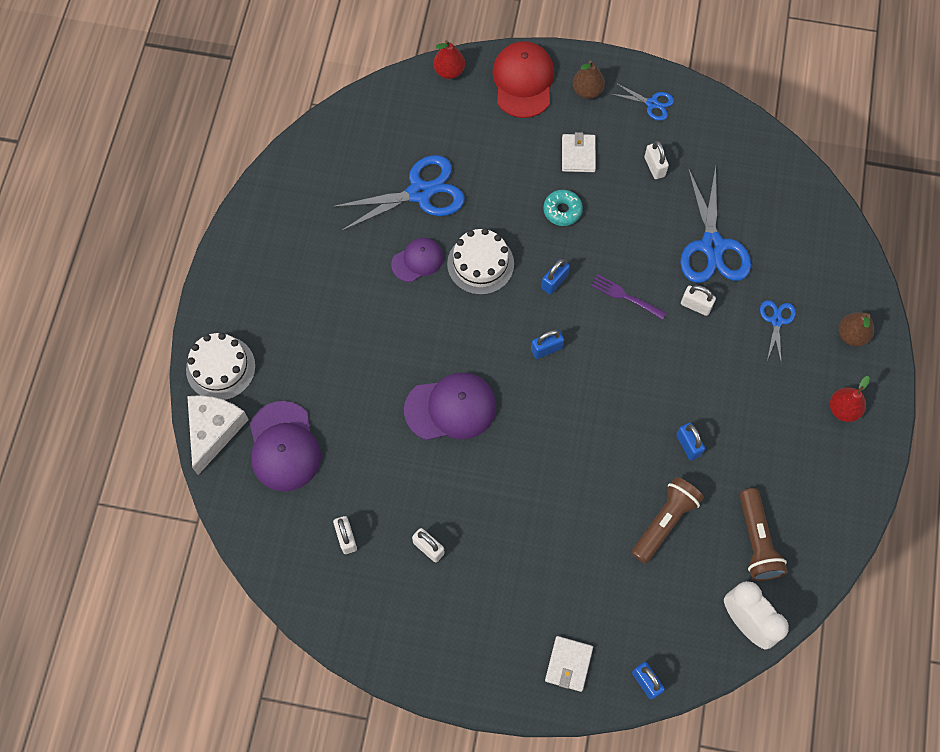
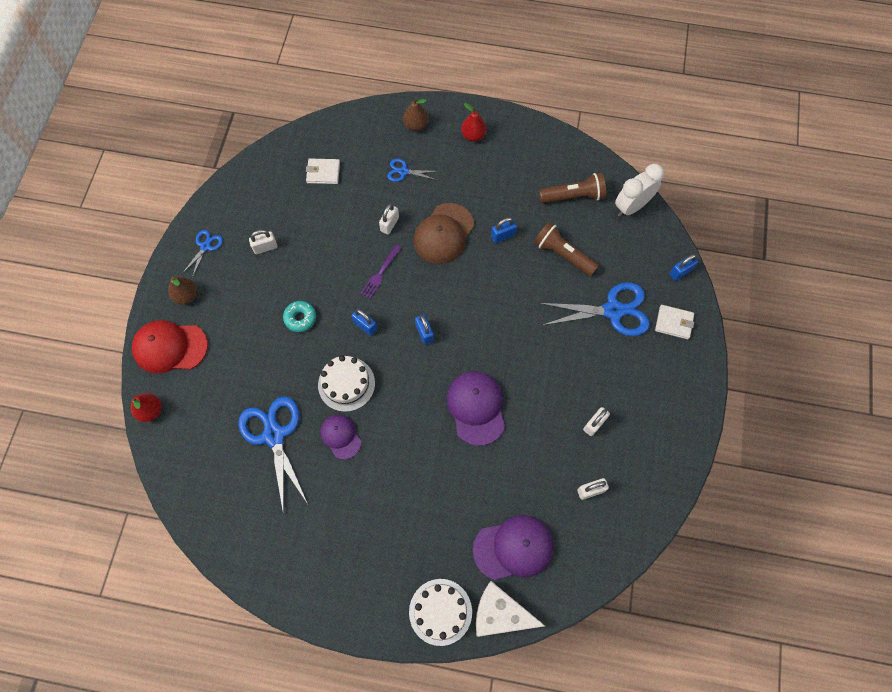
camera: 90 degrees left, 0 degrees up
(578, 154) = (248, 304): white wallet -> white wallet (323, 172)
(686, 371) = (443, 234): none -> brown cap
(712, 246) = (339, 210): blue scissors -> blue scissors (613, 310)

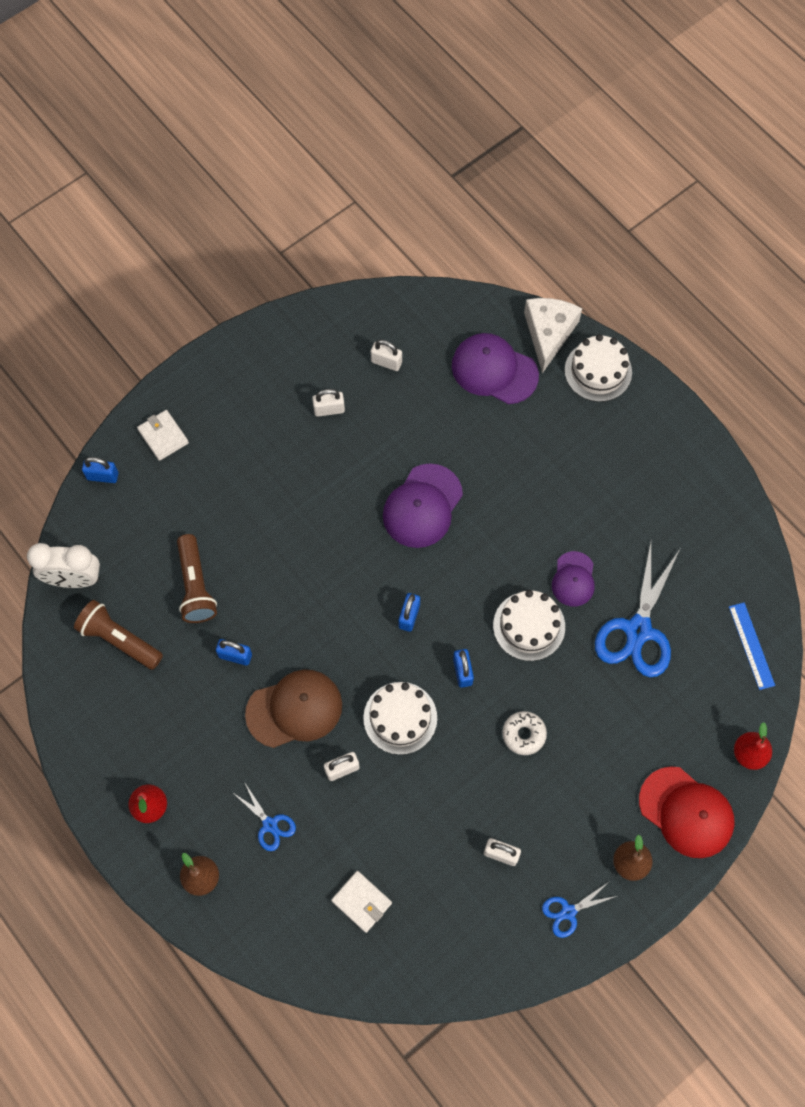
camera: 140 degrees left, 0 degrees up
(191, 483) = (751, 645): none -> blue ruler
(300, 318) = (523, 734): turquoise donut -> white donut
(380, 273) = (400, 718): purple fork -> white cake
(500, 613) = (548, 333): white cheese -> white cheese turned 135 degrees counterclockwise
(613, 310) = (206, 492): blue scissors -> none

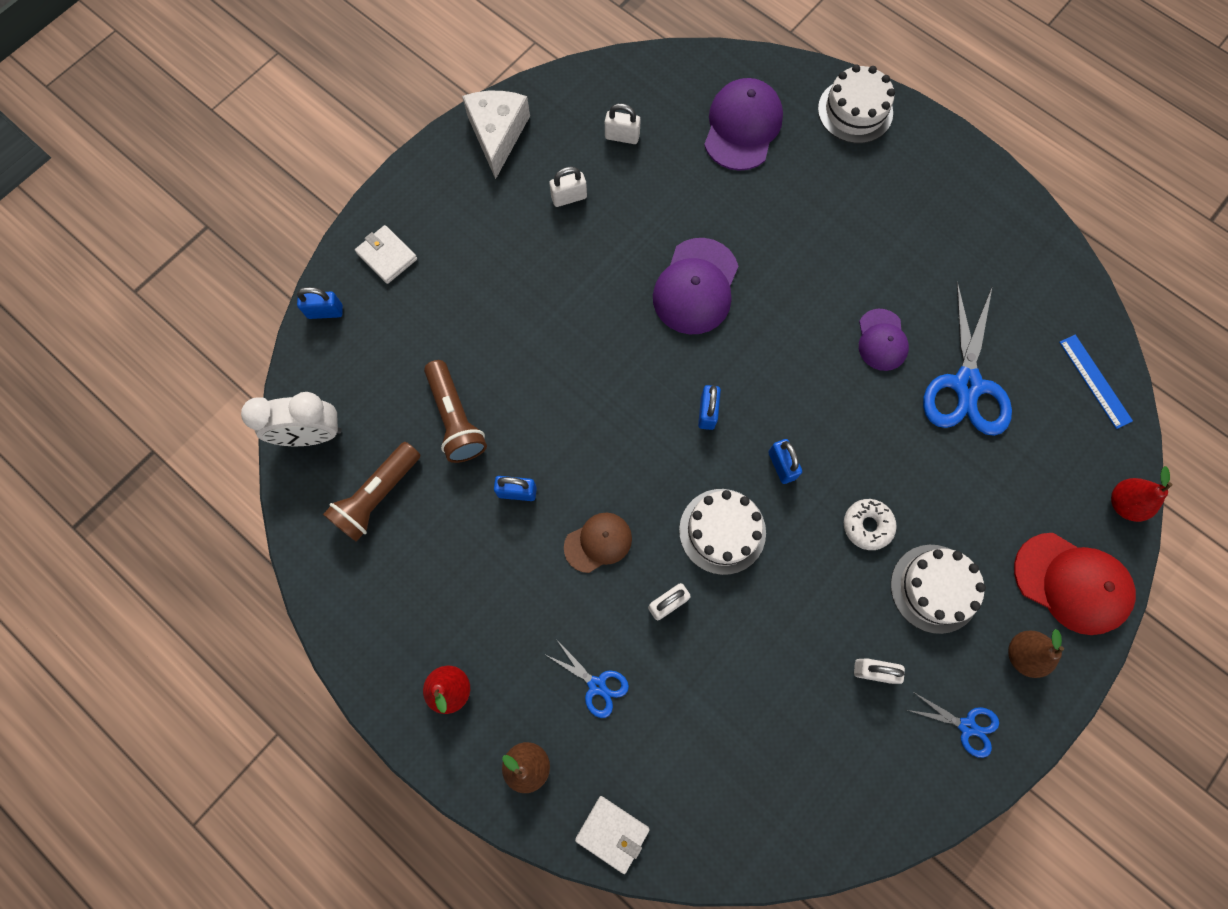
camera: 10 degrees left, 5 degrees up
(119, 640) = (378, 496): brown flashlight -> brown flashlight turned 75 degrees counterclockwise
(294, 709) = (598, 542): brown cap -> brown cap, size x0.61
(361, 902) = (724, 759): white wallet -> white wallet (612, 833)
(494, 370) = (742, 127): purple cap -> purple cap turned 90 degrees clockwise
(529, 626) = (844, 401): white cake -> white cake (934, 588)
(548, 333) = (792, 79): white cheese -> white cheese (497, 134)
(568, 912) = (967, 726): blue scissors -> blue scissors turned 120 degrees counterclockwise

